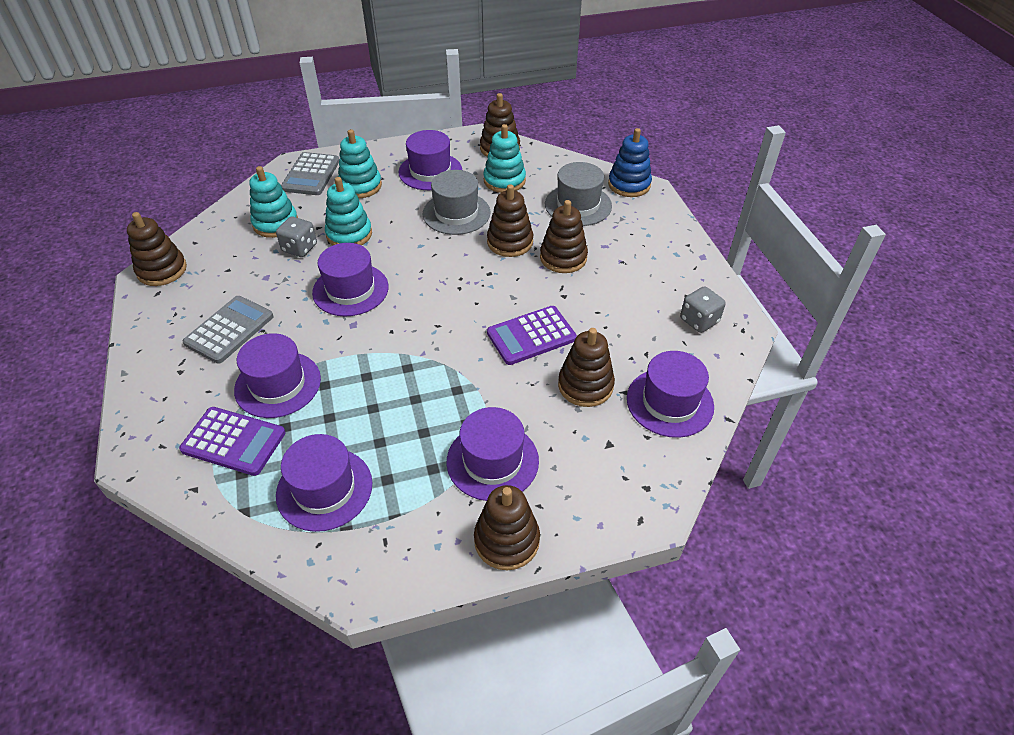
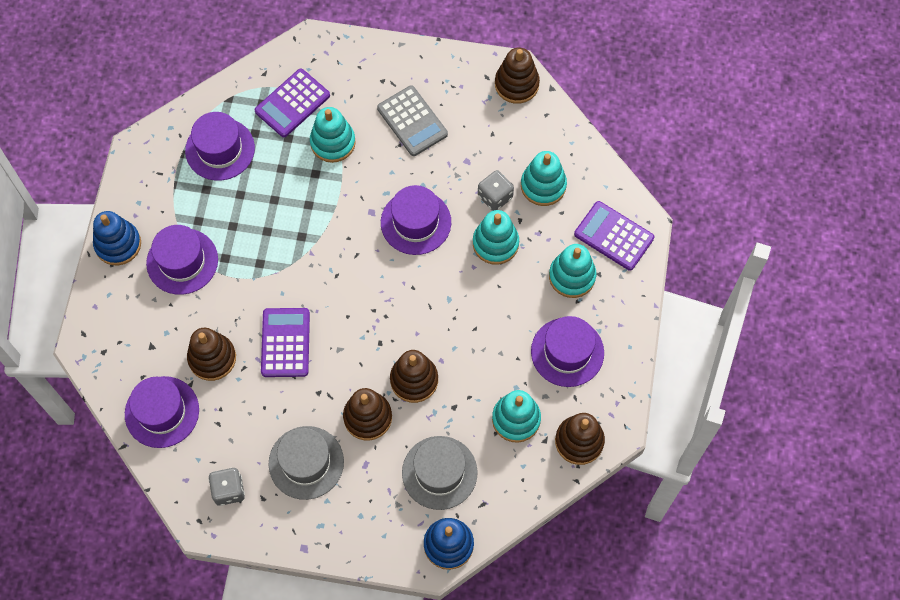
camera: 115 degrees right, 20 degrees up
(278, 384) = (333, 142): purple hat -> turquoise stacking toy
(311, 175) = (613, 236): grey calculator -> purple calculator
(456, 213) = (482, 349): grey hat -> grey hat (306, 462)
(506, 540) = (118, 244): brown stacking toy -> blue stacking toy

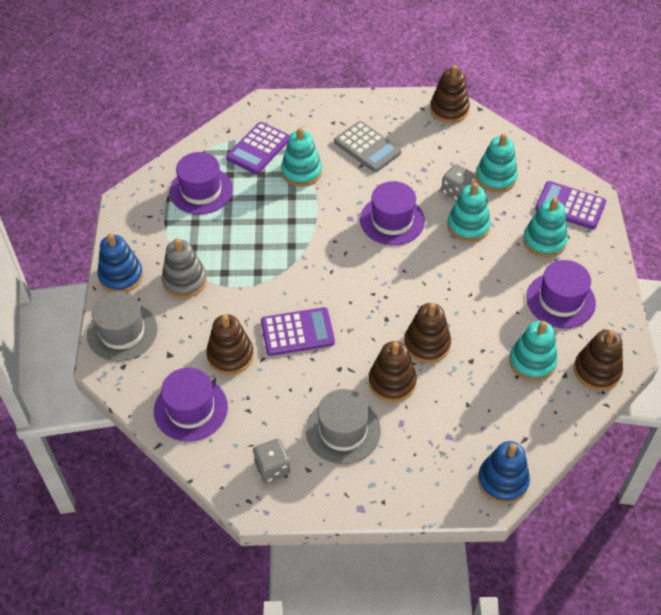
camera: 10 degrees left, 15 degrees down
(182, 261) = (184, 281): purple hat -> grey stacking toy
(285, 343) = (297, 332): purple calculator -> purple calculator turned 90 degrees clockwise
(439, 472) = (474, 418): grey hat -> grey hat (122, 332)

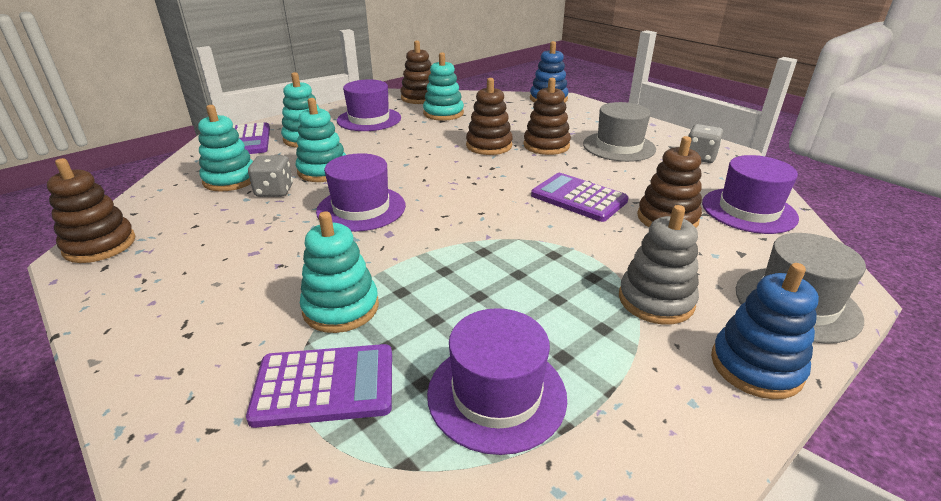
camera: 130 degrees left, 20 degrees down
(367, 147) = (234, 275): grey calculator -> none

